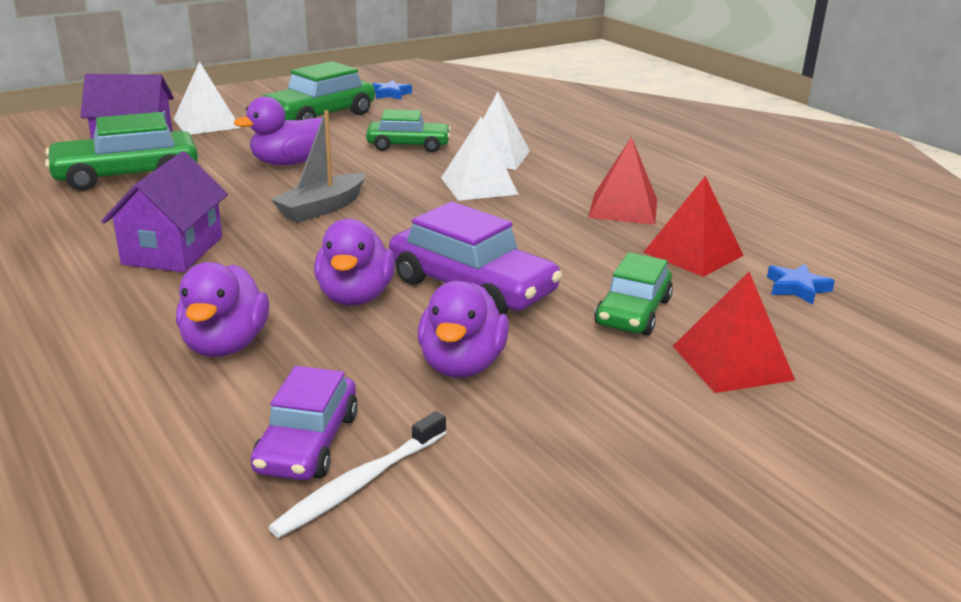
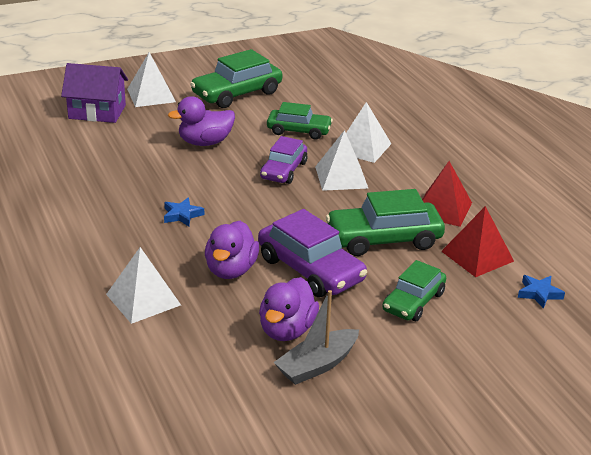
camera: 10 degrees right, 5 degrees up
(126, 175) = (90, 146): green car -> green car (384, 239)
(173, 250) = (117, 219): purple house -> none
(225, 345) = (143, 299): purple duck -> white pyramid
(307, 443) = (182, 373): purple car -> purple car (283, 170)
(322, 208) = (222, 189): grey boat -> grey boat (317, 365)
(359, 484) = (207, 403): white toothbrush -> none
(391, 94) = (298, 71): blue star -> blue star (182, 215)
(732, 362) = (464, 348): red pyramid -> none

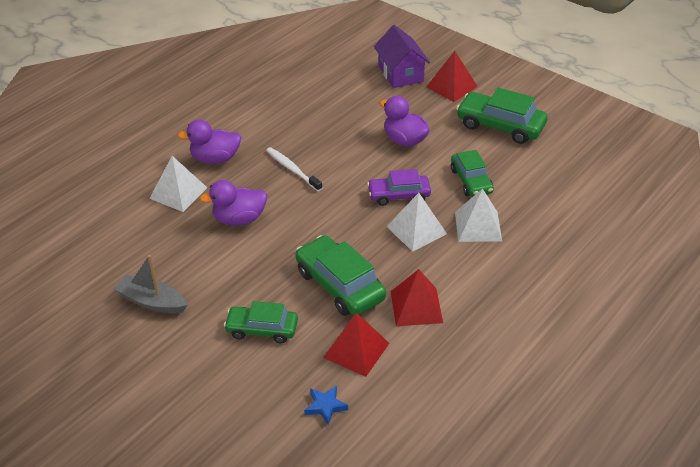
camera: 65 degrees right, 10 degrees up
(151, 95) = (451, 86): white pyramid -> red pyramid
(182, 215) = (292, 169): blue star -> white toothbrush
(287, 330) = (184, 272): purple duck -> purple duck (215, 159)
(310, 269) = (267, 258): purple car -> none

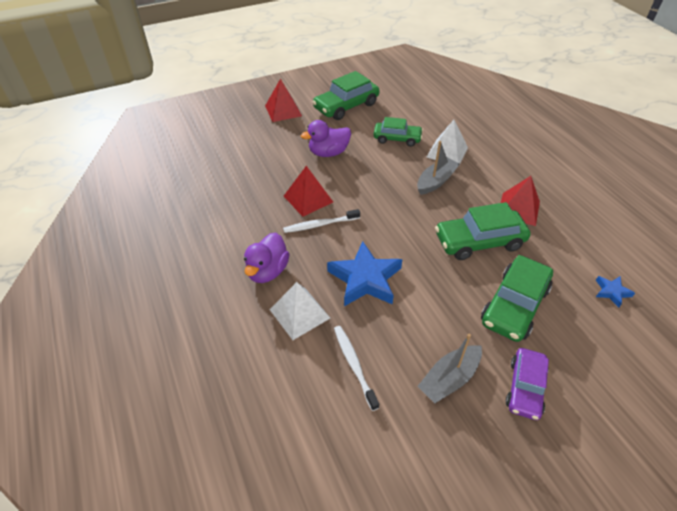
camera: 65 degrees left, 5 degrees up
(140, 240) = (354, 365): none -> white toothbrush
(239, 219) = (365, 279): purple duck -> blue star
(262, 329) = (514, 305): green car -> green car, size x1.52
(356, 350) = (555, 255): red pyramid -> red pyramid (308, 199)
(399, 195) = (391, 177): purple car -> purple car (525, 388)
(400, 74) = (245, 128): purple house -> none
(416, 230) = (436, 181): white pyramid -> grey boat

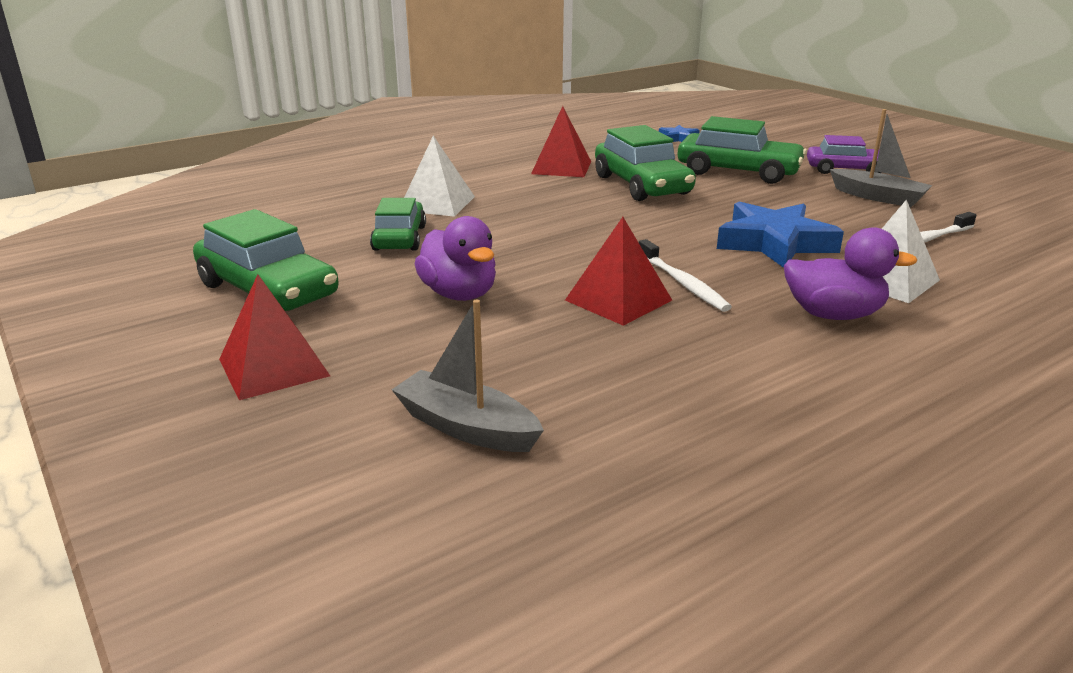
camera: 100 degrees left, 20 degrees down
(436, 181) = (520, 209): grey boat -> grey boat (466, 427)

